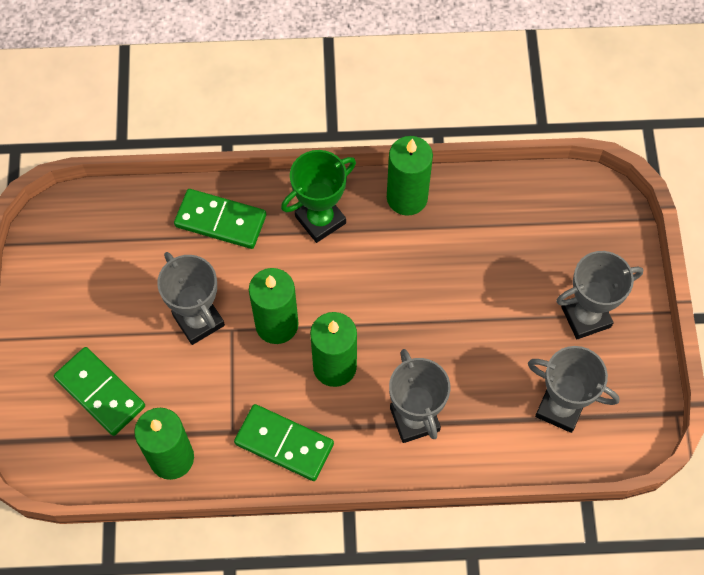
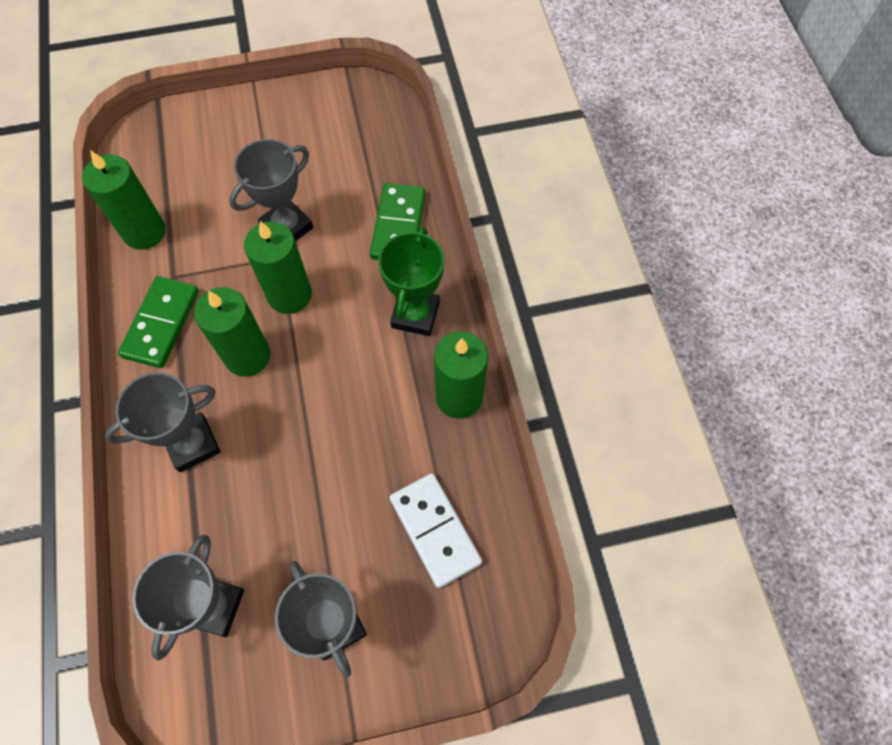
camera: 80 degrees right, 0 degrees up
(100, 392) = (207, 165): green domino -> none
(320, 220) = (415, 315): green trophy -> green trophy turned 60 degrees clockwise
(519, 234) = (435, 530): none -> white domino

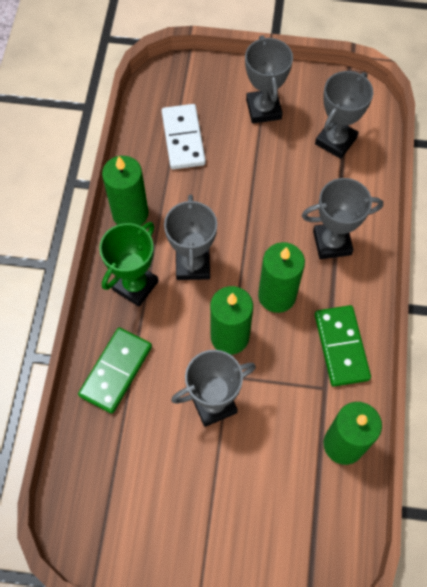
camera: 160 degrees left, 0 degrees up
(161, 323) = (341, 346): green domino -> green domino turned 45 degrees counterclockwise
(358, 360) = (193, 264): none -> grey trophy

